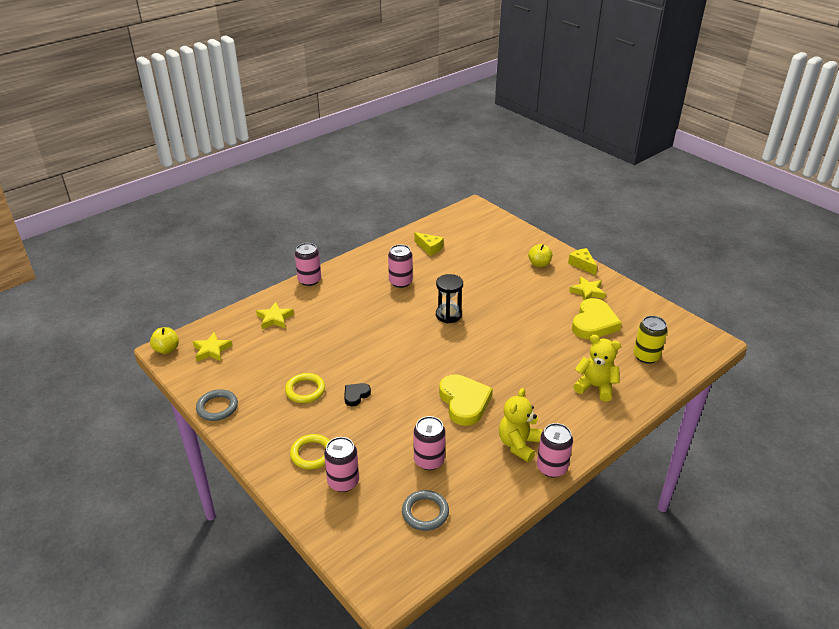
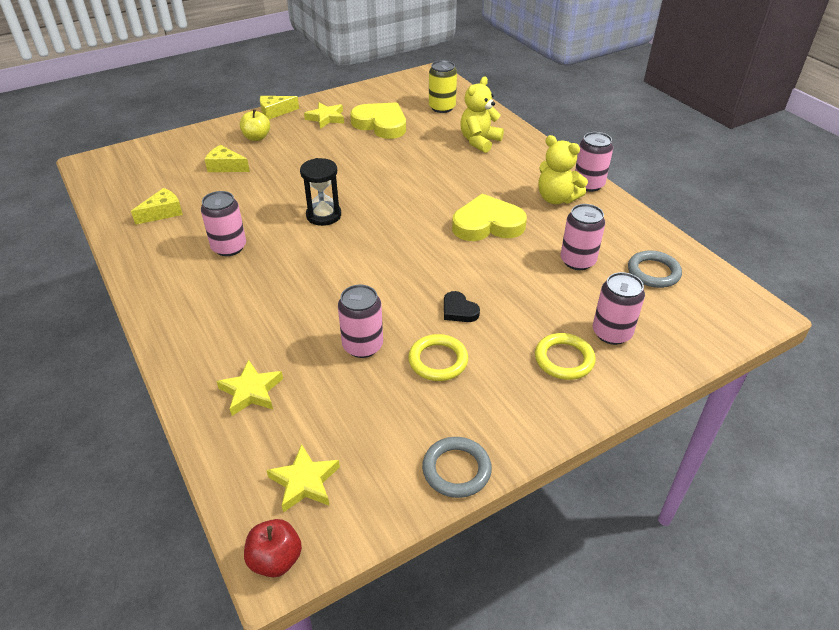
camera: 80 degrees left, 5 degrees up
(167, 349) = (275, 559): yellow apple -> red apple
(309, 280) = (166, 343): pink can -> pink can (362, 346)
(493, 259) = (226, 167): none -> yellow cheese

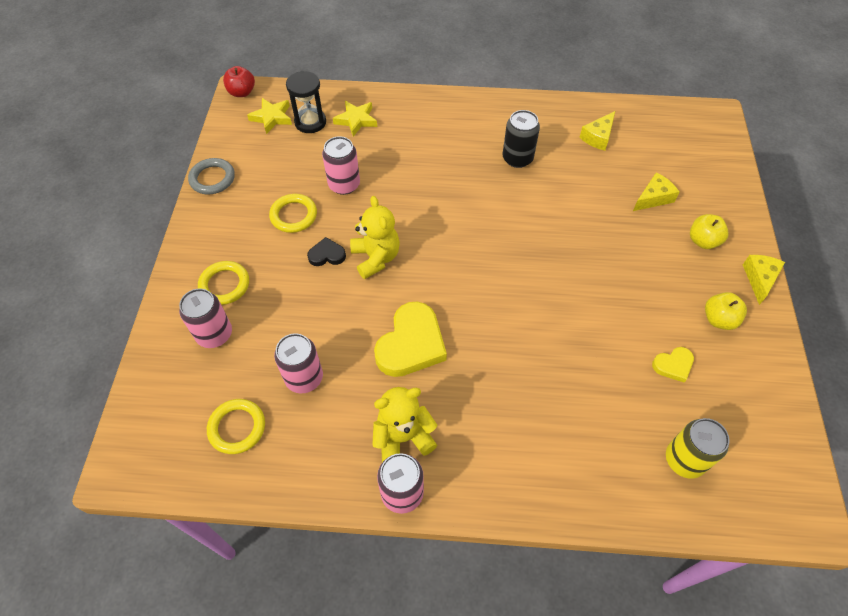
camera: 125 degrees right, 15 degrees up
(163, 212) = (598, 137): yellow cheese -> yellow cheese turned 45 degrees clockwise
(229, 247) = (517, 158): pink can -> black can
(323, 215) = (519, 232): black hourglass -> black hourglass (310, 122)
(326, 118) = (719, 319): yellow star -> yellow apple
(381, 124) = (673, 365): yellow heart -> yellow heart, size x0.50
(479, 141) = (570, 444): yellow teddy bear -> yellow teddy bear (376, 258)
(653, 272) = (237, 428): grey ring -> yellow ring

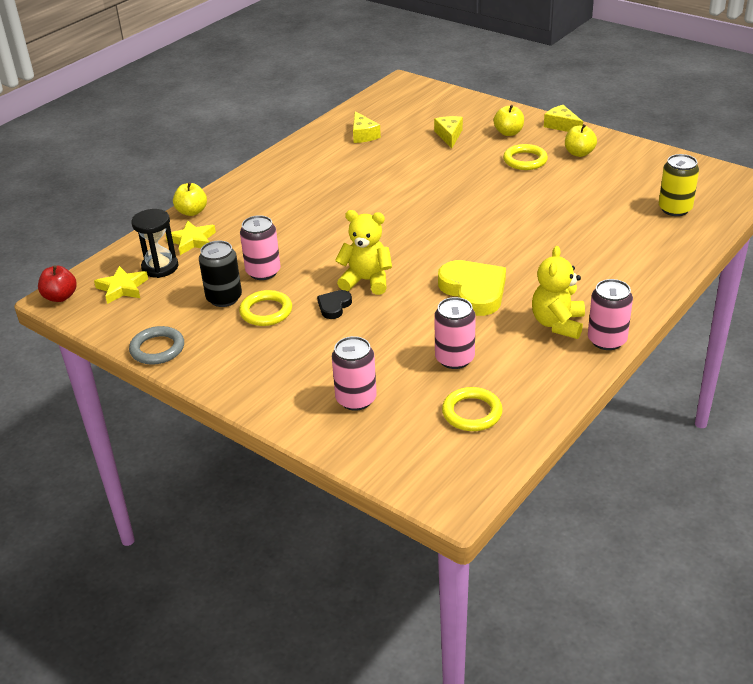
camera: 55 degrees left, 20 degrees down
(224, 285) = (303, 377): yellow ring -> yellow ring (525, 160)
(394, 97) = (192, 212): none -> yellow apple
(517, 158) = (341, 177): black can -> black can (224, 298)
(673, 365) = (599, 184): yellow heart -> none

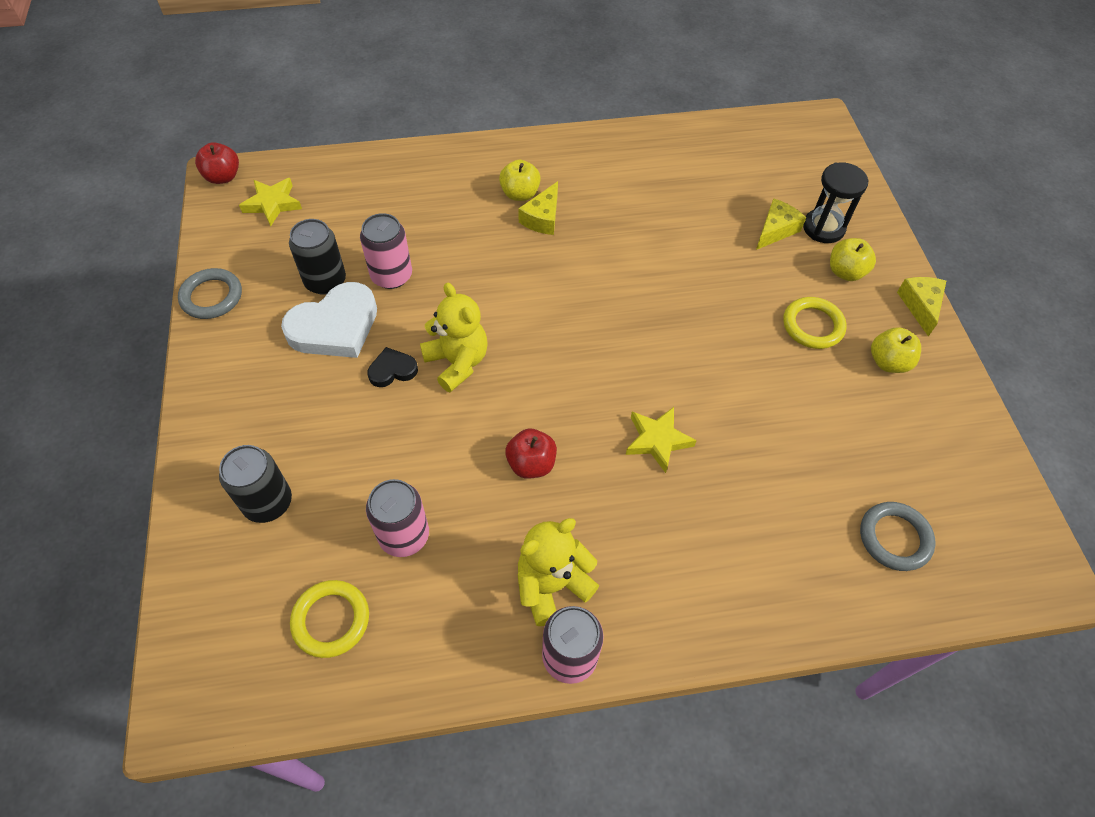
camera: 40 degrees right, 20 degrees up
(160, 267) = (326, 202): black hourglass -> black hourglass (823, 228)
(192, 212) = (427, 154): yellow apple -> yellow apple (520, 194)
(192, 241) = (386, 191): yellow star -> yellow star (657, 440)
(266, 311) = (335, 327): yellow ring -> white heart
(356, 399) = (268, 502): pink can -> black can
(363, 135) = (691, 167): yellow cheese -> yellow cheese (542, 218)
(474, 291) = (531, 464): yellow heart -> red apple
(675, 209) = (894, 538): yellow can -> grey ring

